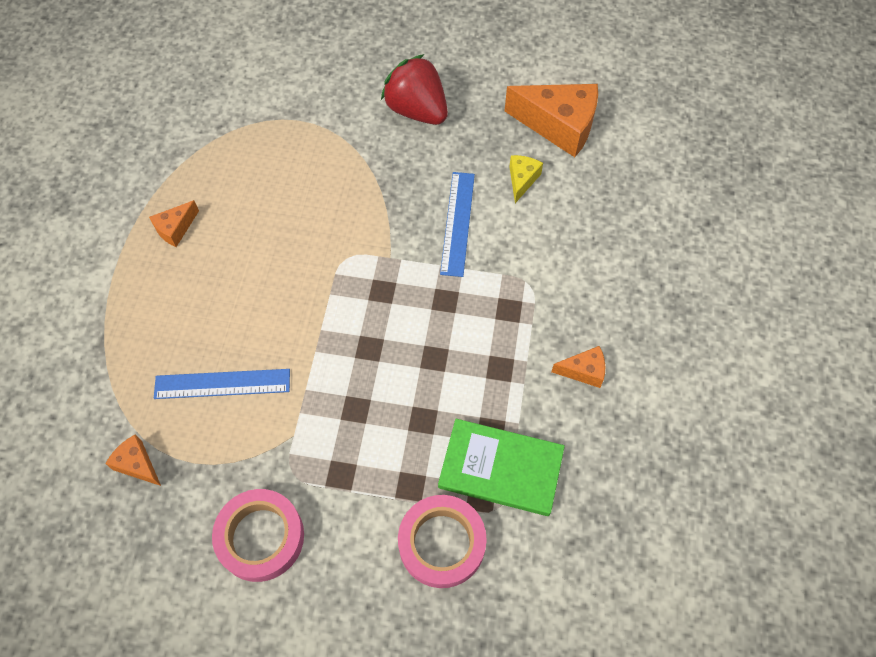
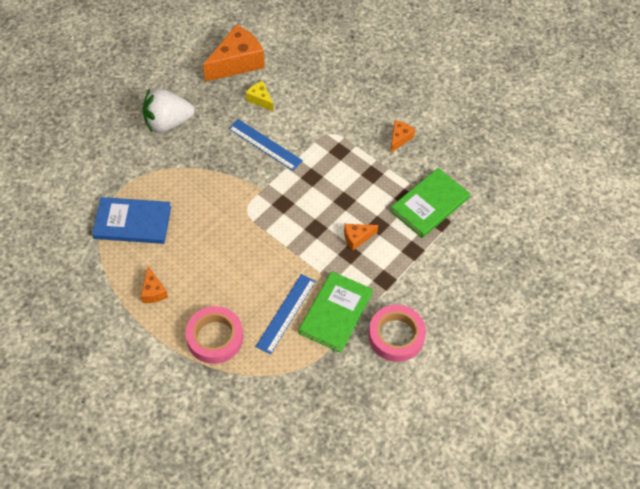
camera: 60 degrees left, 5 degrees down
(137, 464) = (309, 381): orange cheese -> orange cheese (357, 238)
(254, 441) = (335, 313): none -> green book
(256, 157) = (132, 222): none -> blue book
(417, 110) = (168, 122): red strawberry -> white strawberry
(442, 543) = (453, 252): pink tape -> pink tape (215, 338)

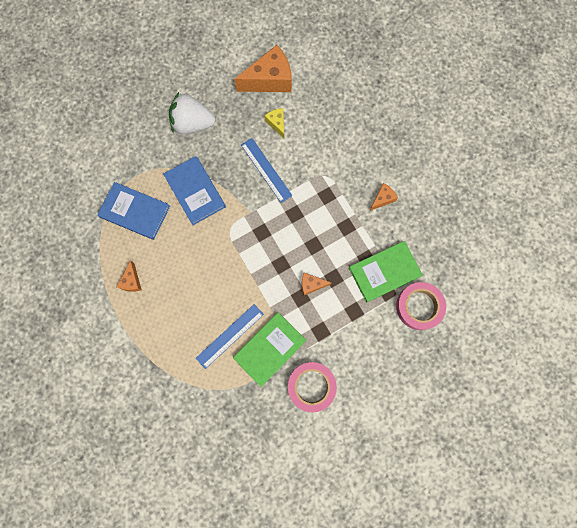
camera: 20 degrees right, 20 degrees up
(194, 185) = (195, 191): none -> blue book
(215, 338) = (166, 339): pink tape -> pink tape (419, 306)

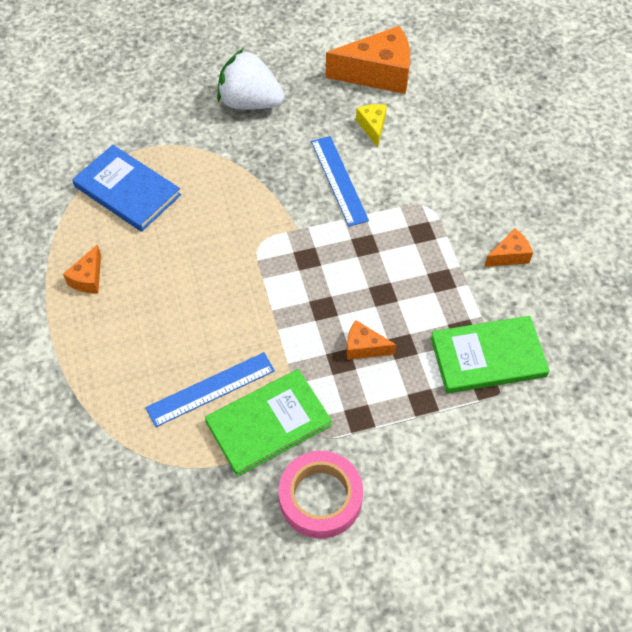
camera: 15 degrees right, 20 degrees down
(195, 191) = (224, 184): blue book -> none
(419, 306) = (534, 421): pink tape -> none

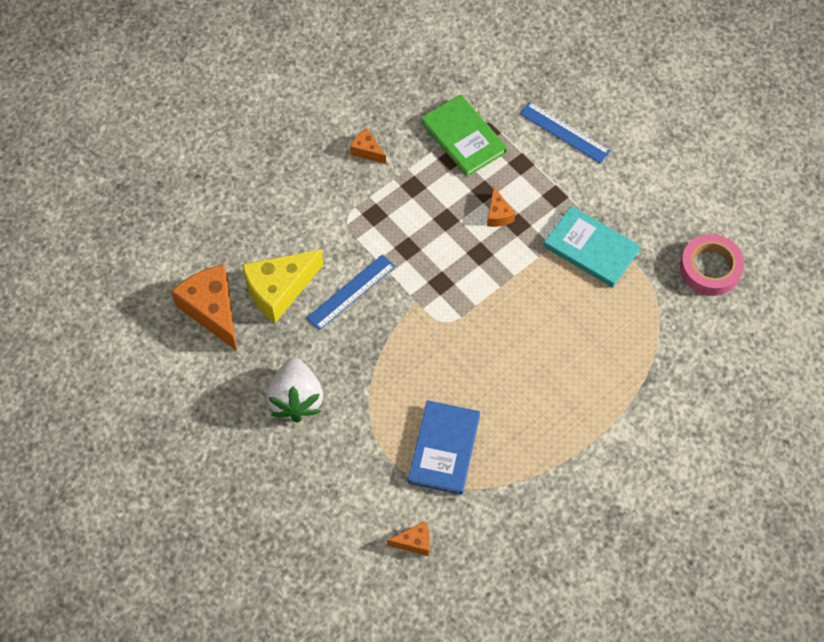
camera: 115 degrees left, 5 degrees up
(88, 278) = (543, 430): orange cheese -> orange cheese (414, 542)
(211, 389) = (586, 296): blue ruler -> blue ruler (564, 132)
(268, 424) = (591, 248): green book -> turquoise book
(320, 497) = (623, 196): pink tape -> pink tape (710, 268)
(372, 127) = (279, 290): yellow cheese -> yellow cheese, size x2.04

